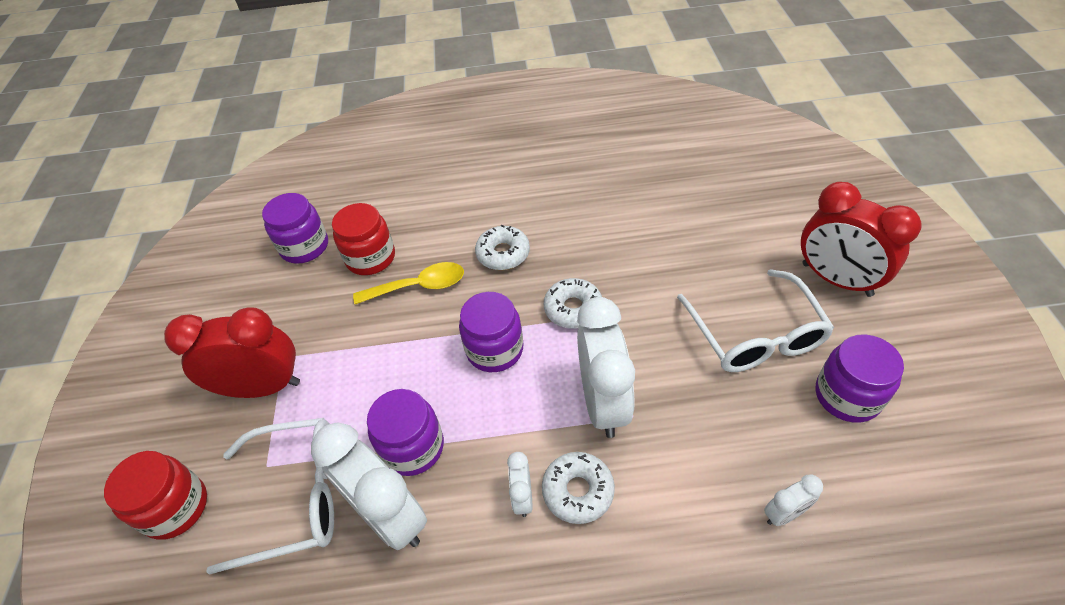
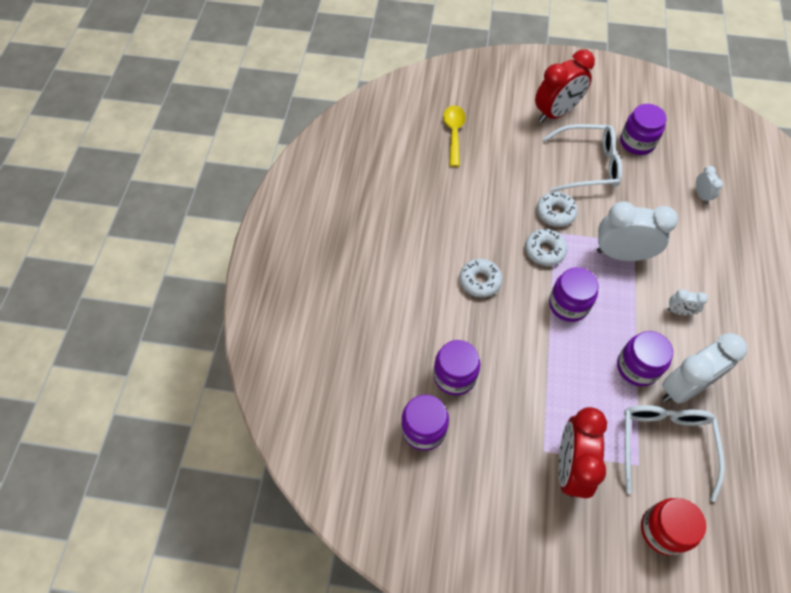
camera: 80 degrees left, 10 degrees up
(370, 258) = (454, 376): red jar -> purple jar
(419, 286) = (497, 344): yellow spoon -> yellow spoon (454, 133)
(578, 491) = (678, 282): white donut -> white donut (555, 213)

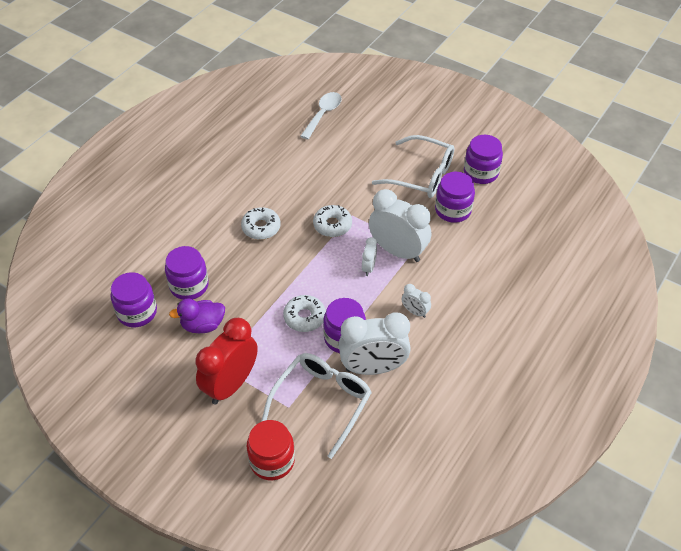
camera: 25 degrees right, 10 degrees down
(454, 133) = (323, 114): yellow spoon -> white spoon
(498, 414) = (203, 325): none -> purple duck
(555, 213) = (364, 201): white donut -> white donut (304, 317)
(556, 113) = (425, 127): red clock -> none
(568, 304) = (322, 271): purple jar -> purple jar (453, 210)
(701, 195) = (508, 233): white clock -> white clock (368, 267)

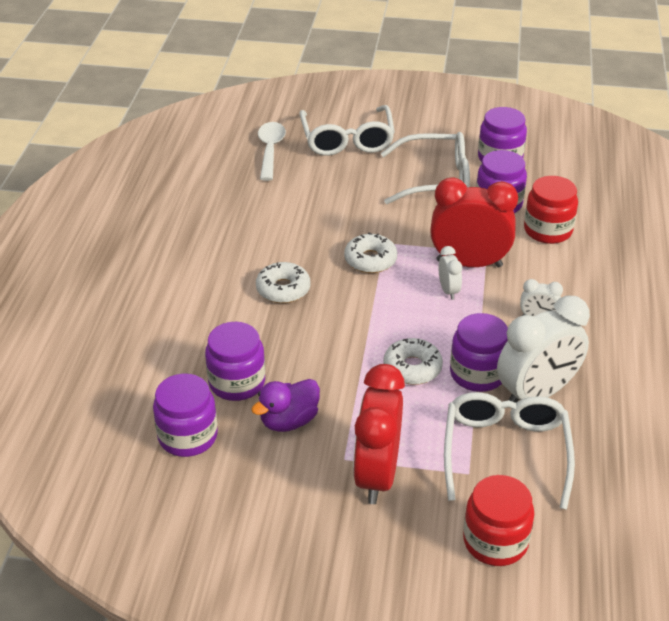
camera: 25 degrees left, 10 degrees down
(381, 123) = (347, 140): none -> white glasses
(398, 251) = (469, 263): white clock -> red clock
(473, 244) = (548, 230): none -> red jar

